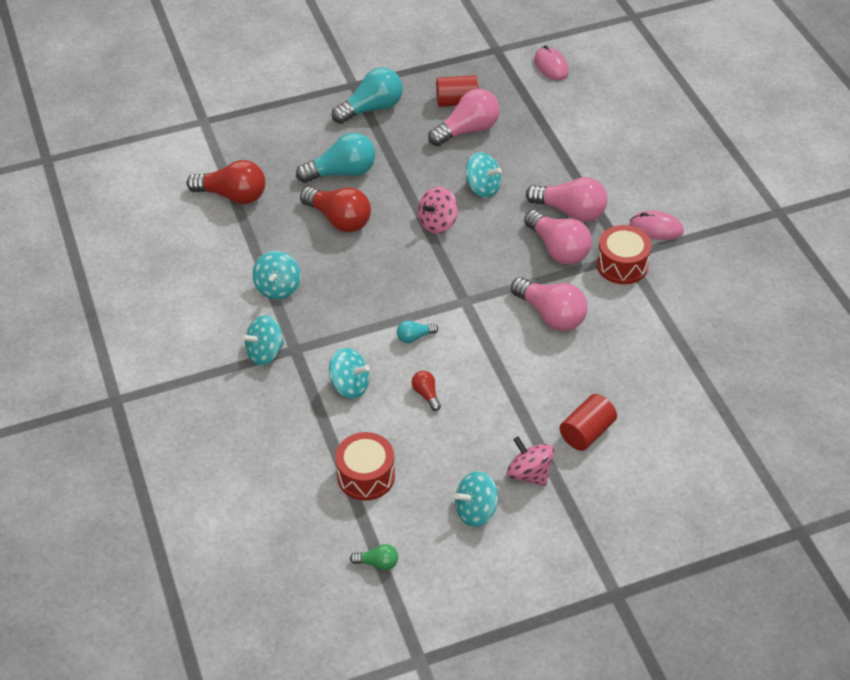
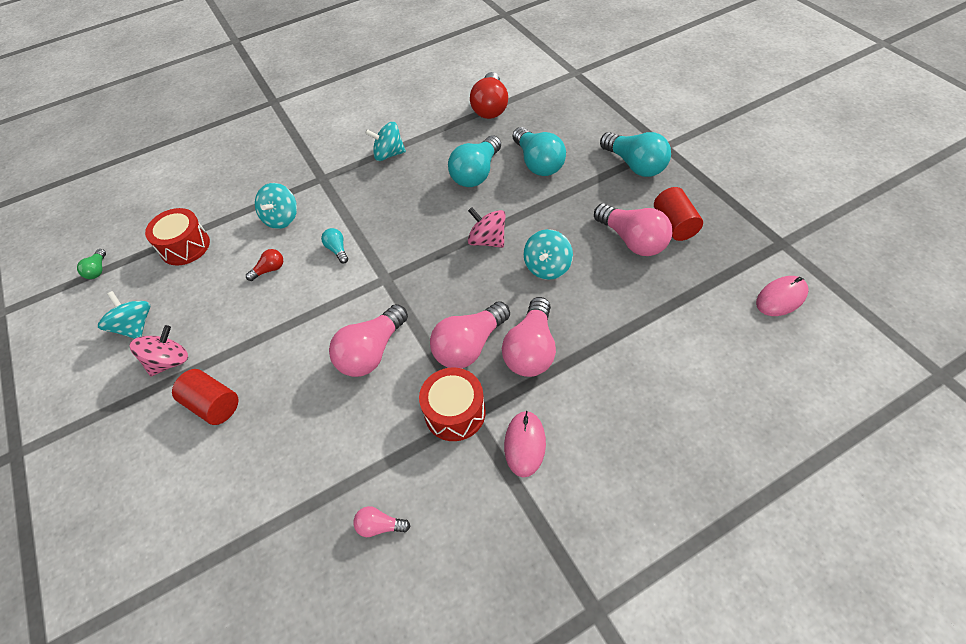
camera: 85 degrees right, 5 degrees up
(265, 353) = (317, 162): turquoise spinning top -> none
(339, 219) = (476, 173): red light bulb -> turquoise light bulb
(713, 317) = (380, 526): none -> pink light bulb

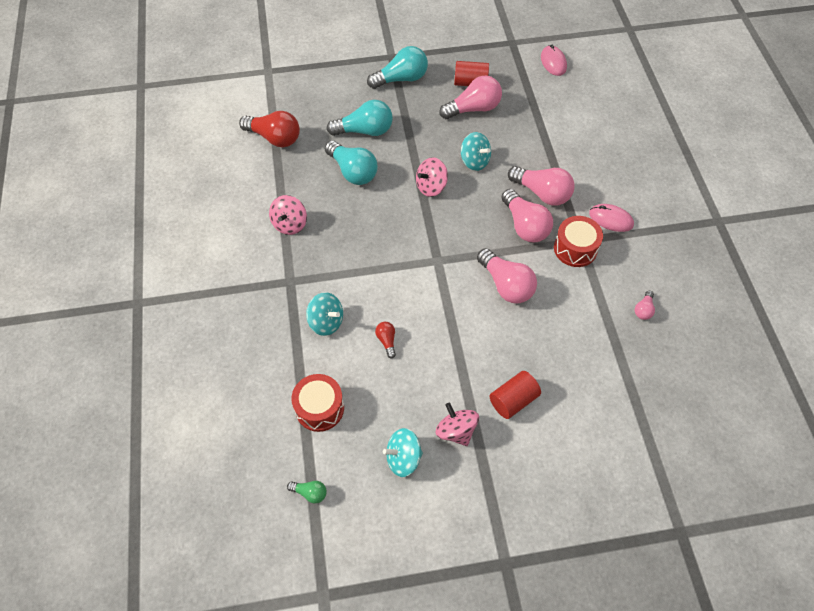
camera: 75 degrees left, 5 degrees up
(337, 250) = (389, 286): turquoise light bulb -> none
(389, 154) = (290, 224): turquoise spinning top -> pink spinning top

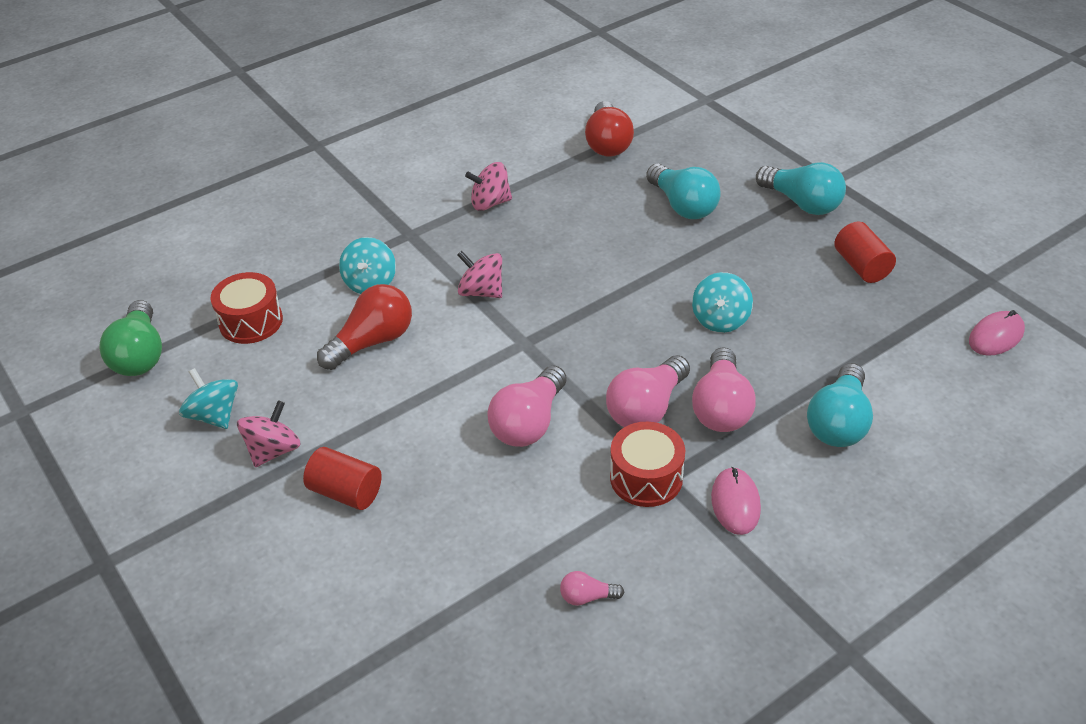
camera: 65 degrees right, 15 degrees down
(310, 493) = (140, 355): green light bulb -> green light bulb, size x2.09
(353, 171) = (608, 220): turquoise light bulb -> turquoise light bulb (838, 422)
(386, 341) = (372, 342): red light bulb -> red light bulb, size x2.09
(431, 186) = (640, 294): pink spinning top -> pink spinning top (481, 291)
(473, 109) = (815, 285): pink light bulb -> none

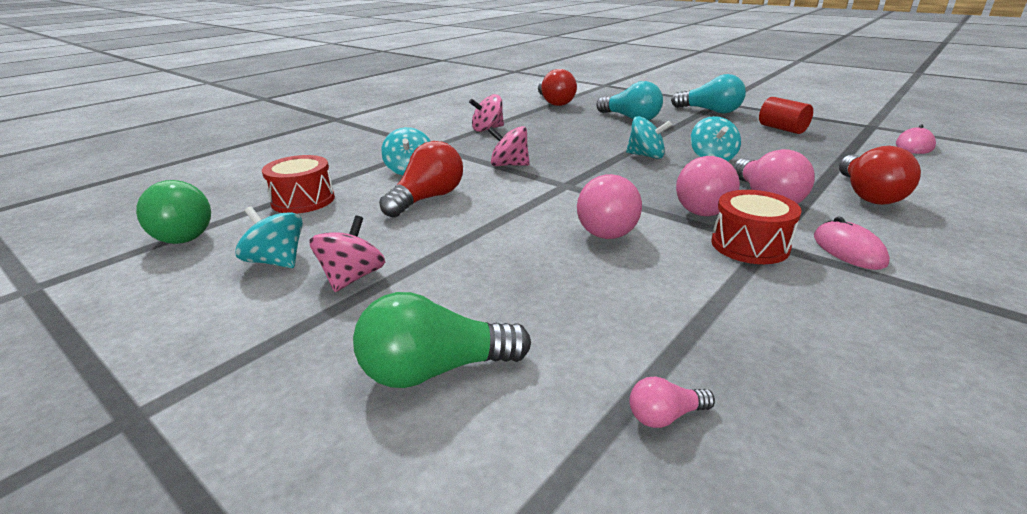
camera: 15 degrees left, 15 degrees down
(310, 566) = (435, 370): none -> green light bulb
(346, 492) = (450, 298): red cylinder -> none
(587, 597) = (788, 342): pink light bulb -> pink light bulb (665, 416)
(646, 300) = (646, 156): none -> turquoise spinning top
(838, 422) = (867, 194): turquoise light bulb -> red light bulb

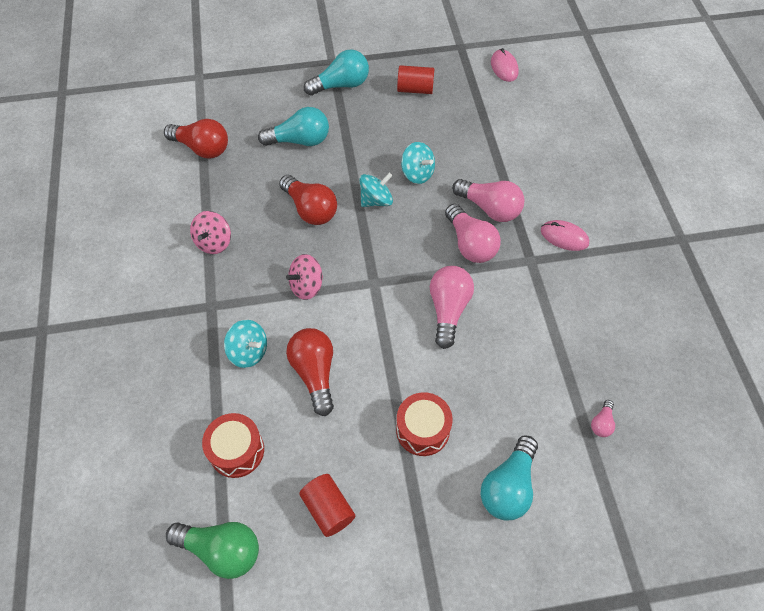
camera: 50 degrees left, 30 degrees up
(276, 261) = (328, 509): turquoise spinning top -> red cylinder
(352, 278) = (388, 477): pink spinning top -> none
(435, 370) = (508, 486): green light bulb -> turquoise light bulb
(608, 226) = (448, 310): pink light bulb -> pink light bulb turned 135 degrees counterclockwise
(749, 245) = (525, 269): red drum -> red drum (422, 430)
(867, 194) = (529, 163): red light bulb -> red light bulb (310, 209)

